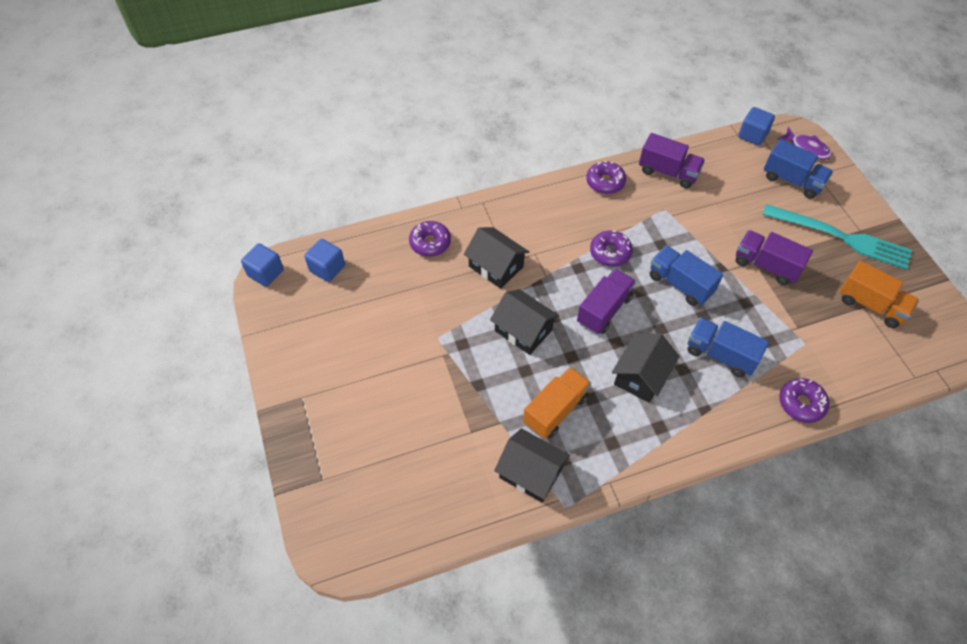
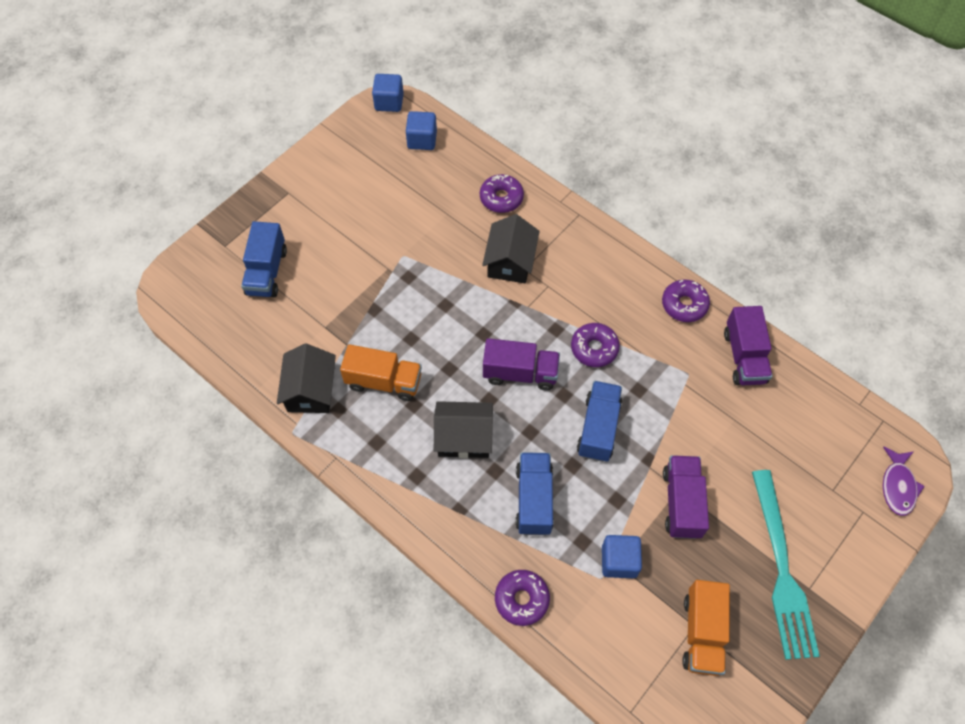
camera: 60 degrees right, 5 degrees up
(523, 330) = (453, 317): black house -> none
(752, 135) = (871, 420): blue cube -> blue cube (619, 561)
(792, 181) = (831, 487): blue truck -> blue truck (267, 272)

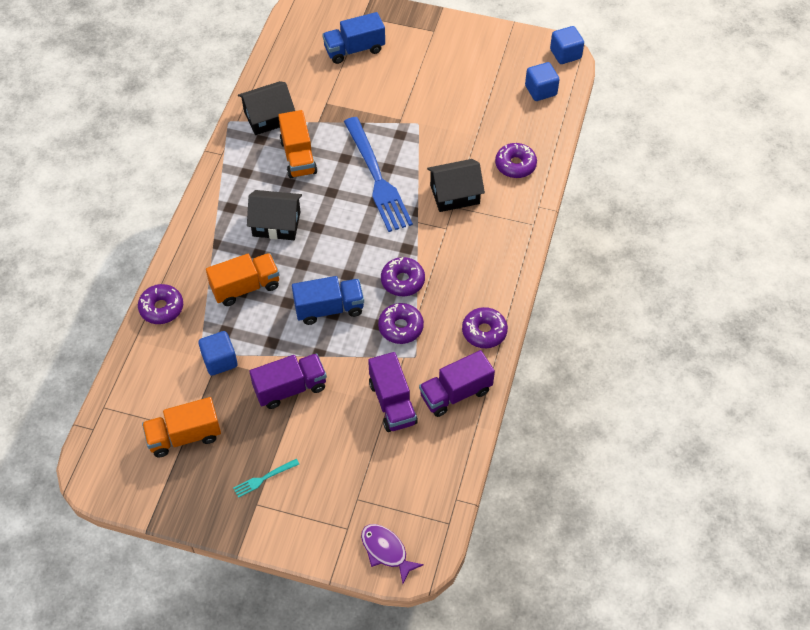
camera: 65 degrees right, 5 degrees down
(453, 320) = (377, 178): none -> blue fork
(464, 437) = (276, 224): black house -> black house turned 60 degrees counterclockwise
(520, 373) = (352, 239): purple truck -> purple truck (392, 403)
(534, 499) = (245, 287): blue truck -> orange truck
(649, 372) = (401, 327): none -> purple donut
(781, 569) = (264, 478): turquoise fork -> turquoise fork, size x0.41
(898, 486) = (386, 551): purple fish -> purple fish turned 60 degrees clockwise

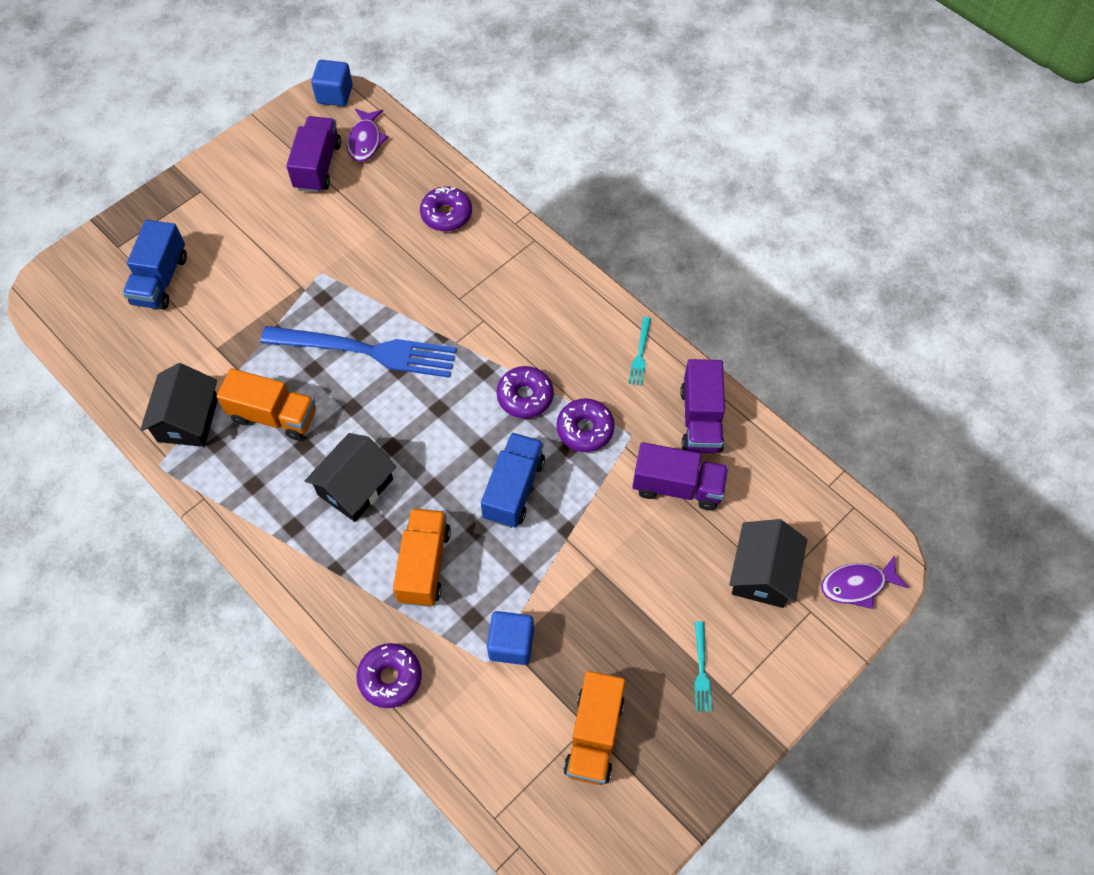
camera: 60 degrees left, 5 degrees up
(290, 388) = (596, 583): purple truck -> purple truck (318, 166)
(454, 194) = (444, 288): black house -> black house (762, 573)
(484, 331) = (640, 354): purple donut -> turquoise fork
(540, 90) = (365, 141): blue cube -> purple fish

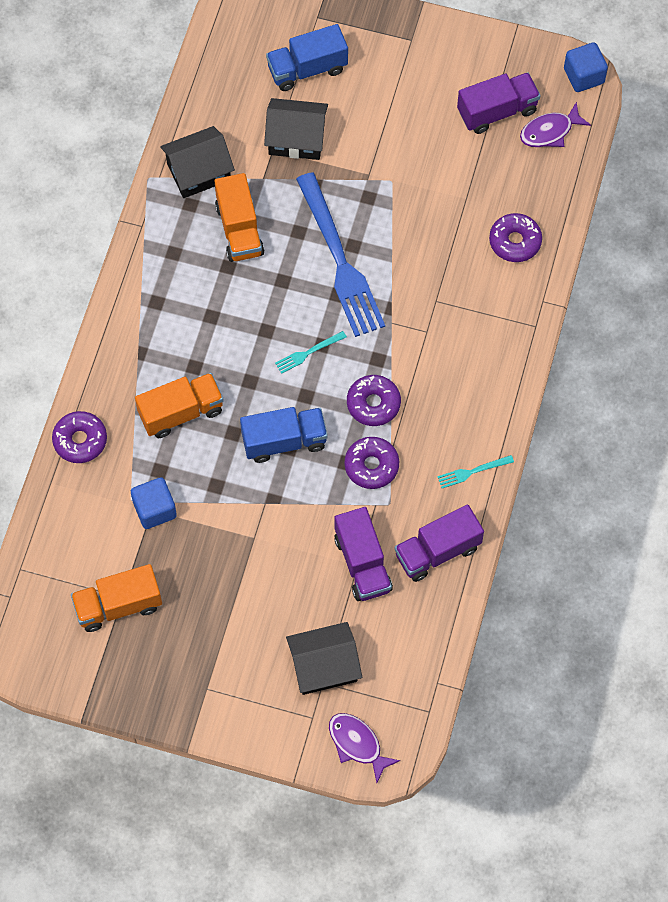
camera: 60 degrees right, 5 degrees up
(355, 487) = (215, 325): black house -> black house (296, 138)
(701, 670) = (214, 657): turquoise fork -> turquoise fork (308, 353)

